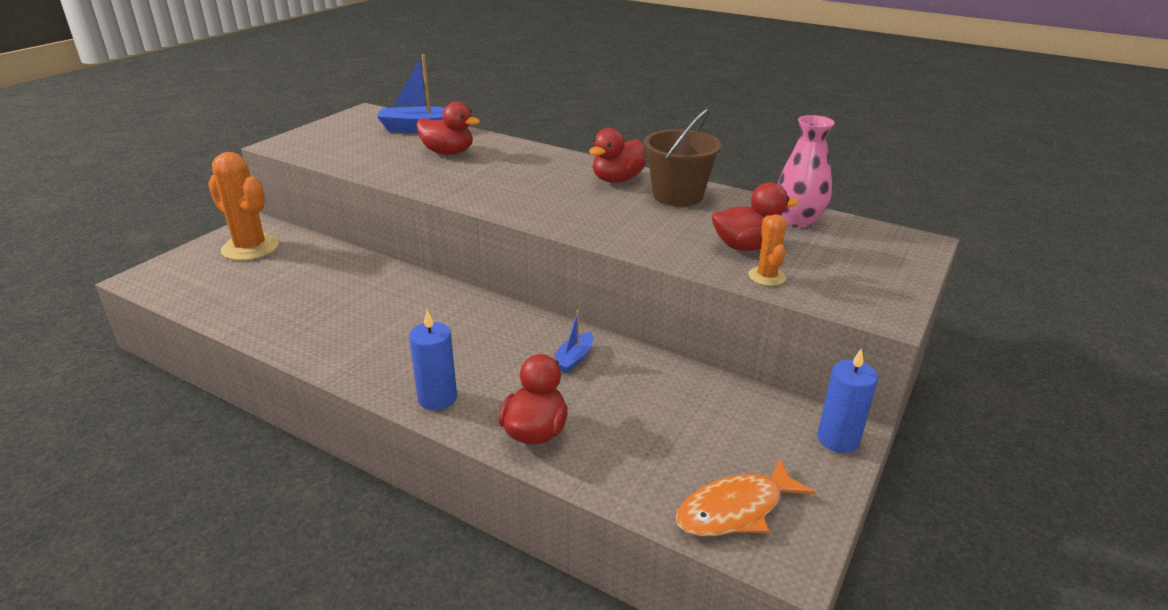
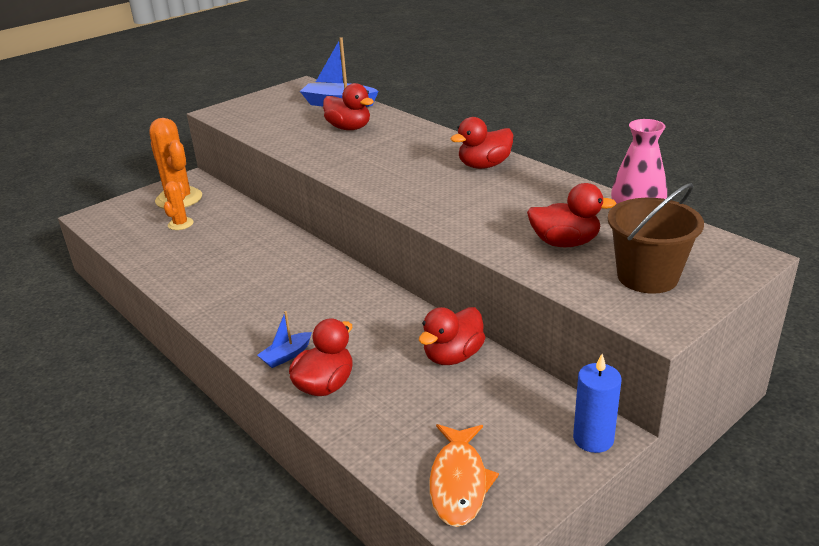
camera: 20 degrees right, 0 degrees up
(437, 398) = (261, 345): blue candle -> none
(573, 359) = (390, 328): blue boat -> blue boat (286, 356)
(655, 378) = (453, 356): none -> red duck
(677, 195) = (532, 186): brown bucket -> brown bucket (647, 276)
(735, 509) = (459, 482): orange fish -> orange fish turned 75 degrees counterclockwise
(766, 276) = (564, 274): orange cactus -> orange cactus (180, 224)

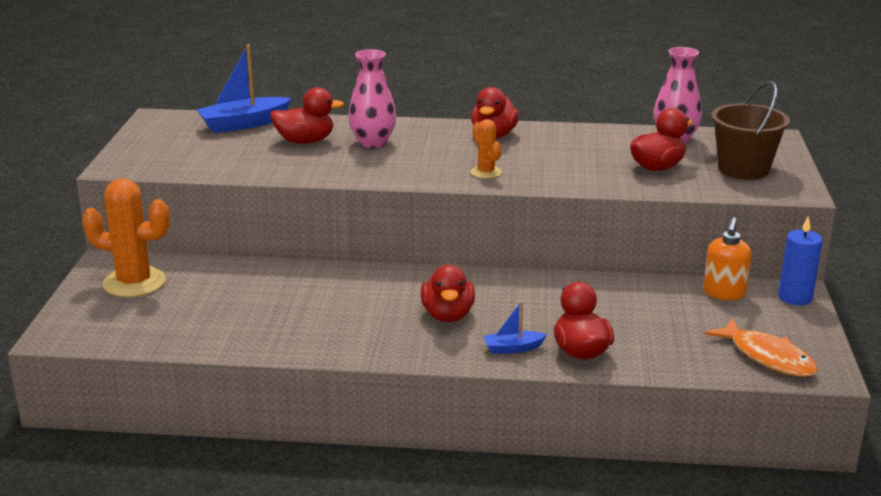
camera: 45 degrees left, 5 degrees down
(180, 224) = (189, 302): orange cactus -> orange cactus (486, 172)
(286, 356) = (512, 348): blue boat -> blue boat turned 75 degrees clockwise
(388, 143) = (373, 143): none -> pink vase
(453, 356) = (632, 293): red duck -> red duck (448, 315)
(531, 398) = (724, 293): none -> orange soap dispenser

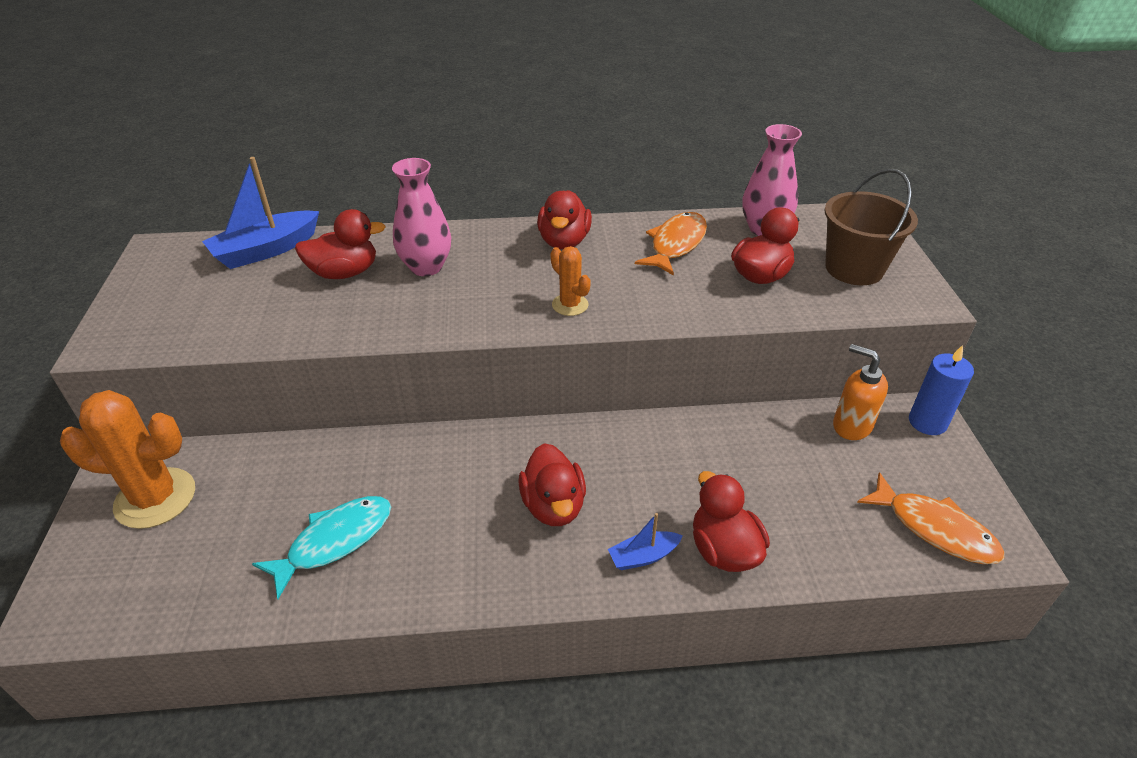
camera: 10 degrees left, 15 degrees up
(269, 318) = (334, 541): none -> turquoise fish
(591, 144) = (676, 244): none -> orange fish
(724, 293) = (851, 425): orange soap dispenser -> orange soap dispenser turned 120 degrees clockwise

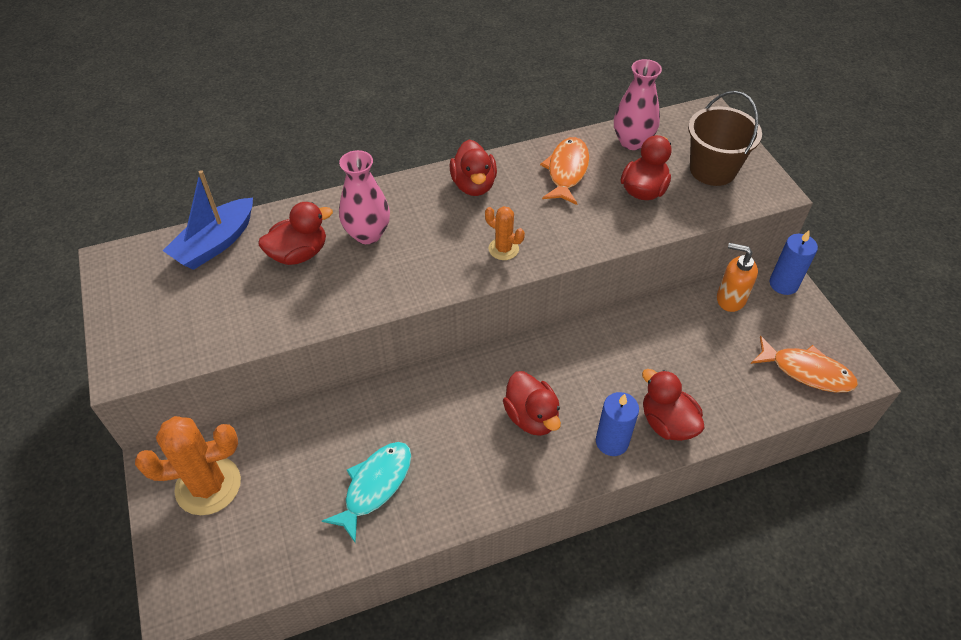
camera: 15 degrees left, 10 degrees up
(643, 556) = (612, 442): blue boat -> blue candle

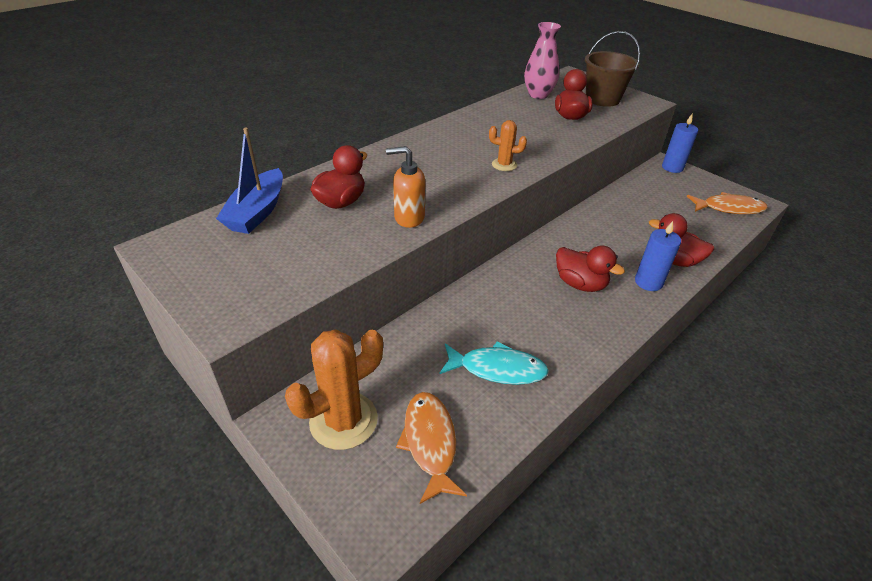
camera: 25 degrees left, 10 degrees down
(367, 234) = (390, 178): pink vase -> none
(375, 486) = (497, 369): turquoise fish -> turquoise fish turned 90 degrees clockwise
(474, 185) = (449, 135): red duck -> none
(567, 171) = (509, 116): orange fish -> orange fish (430, 443)
(730, 299) = (648, 182): orange soap dispenser -> orange soap dispenser (409, 217)

